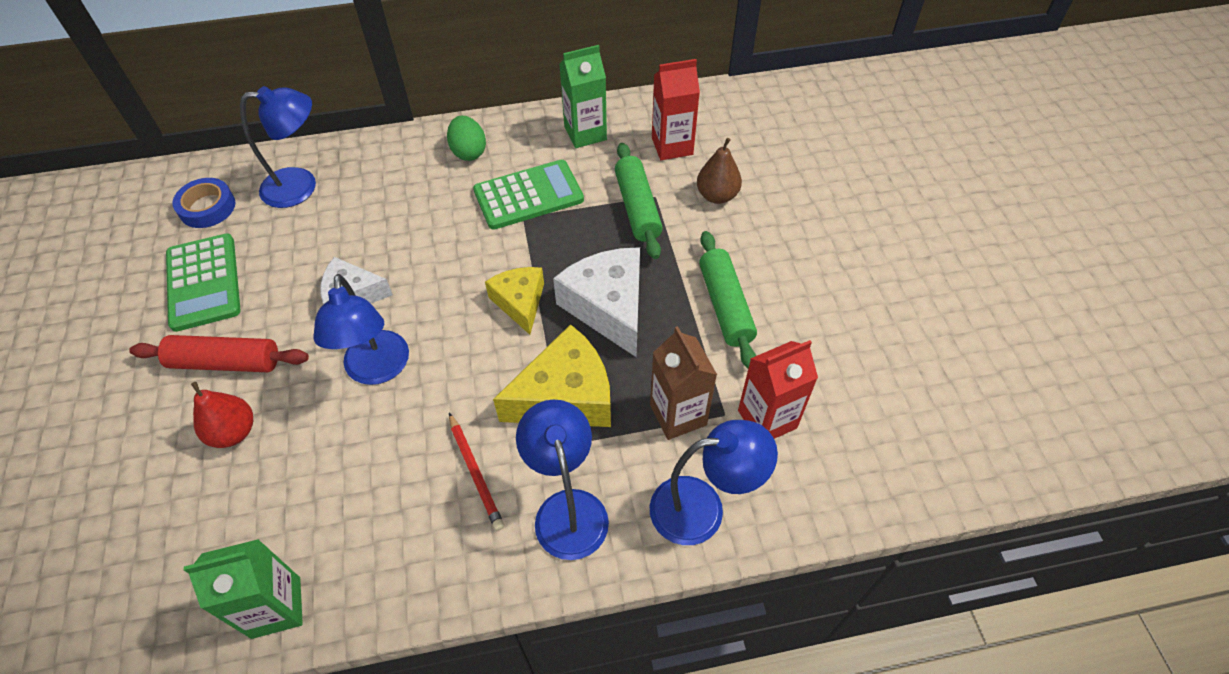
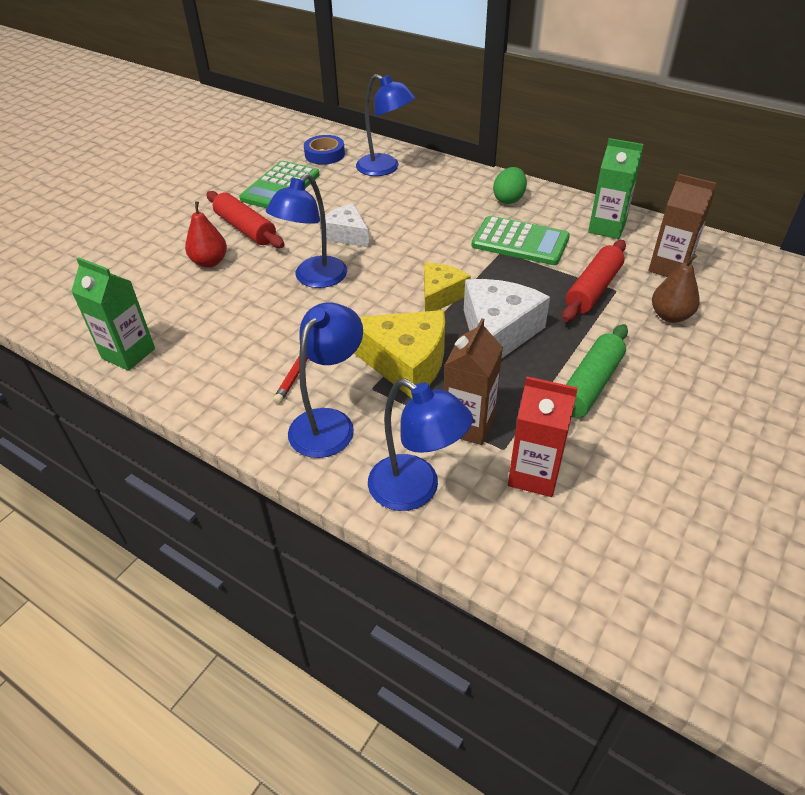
camera: 45 degrees right, 10 degrees down
(637, 208) = (593, 289): green rolling pin -> red rolling pin
(672, 146) = (669, 267): red carton -> brown carton

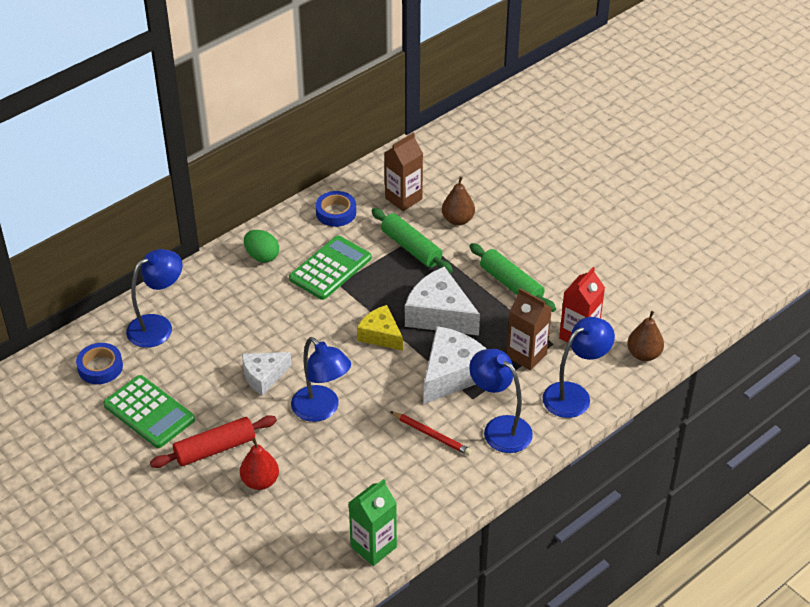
camera: 75 degrees left, 0 degrees up
(405, 363) = (452, 374): yellow cheese -> white cheese
(537, 565) = (644, 354): none -> brown pear
(593, 289) = (411, 248): red rolling pin -> green rolling pin
(606, 228) = (336, 212): green carton -> blue tape

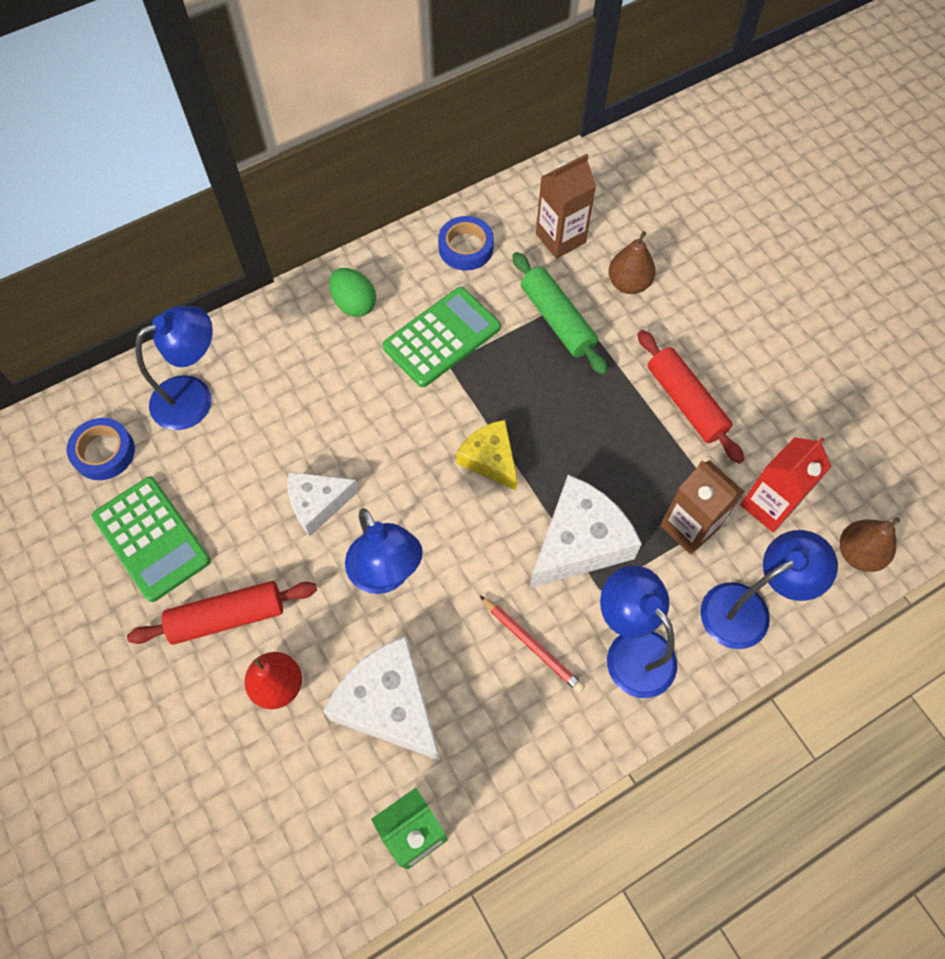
camera: 10 degrees right, 20 degrees up
(439, 314) = (578, 437): white cheese -> white cheese (389, 704)
(511, 284) = (685, 402): green rolling pin -> red rolling pin

